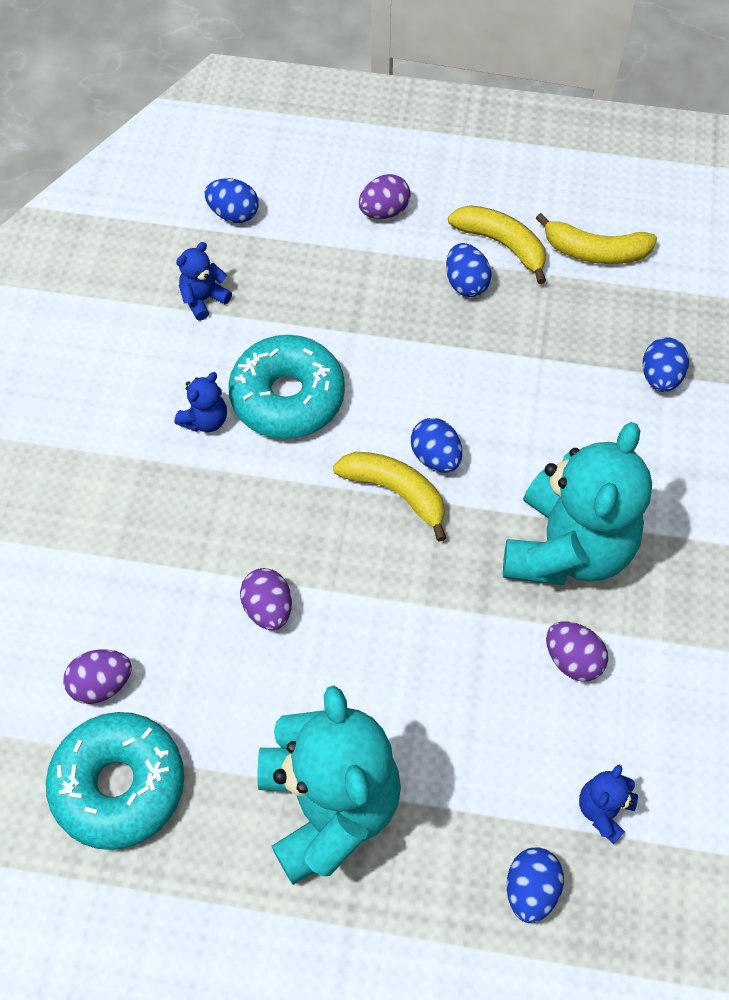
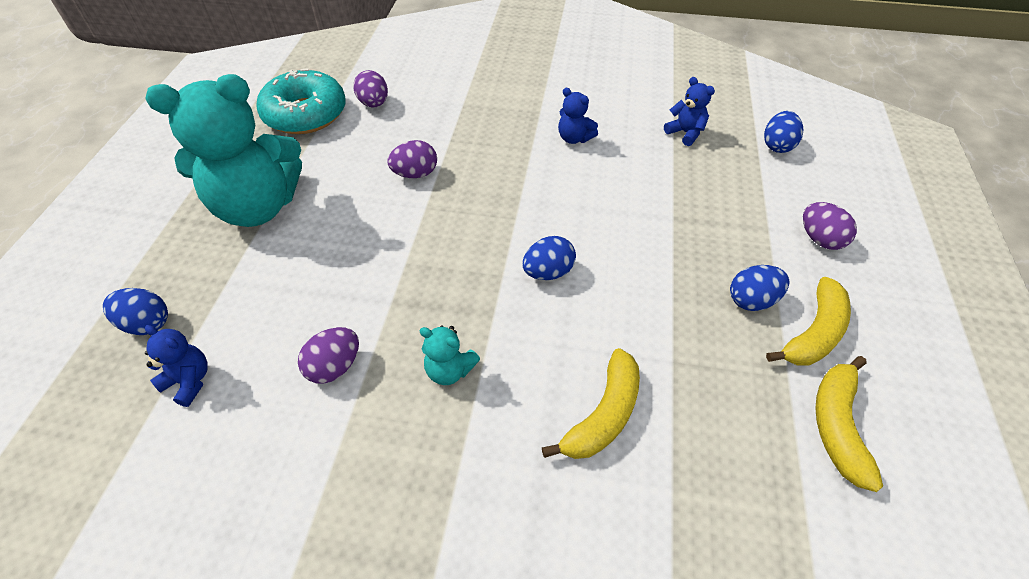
camera: 90 degrees right, 10 degrees down
(287, 397) = (600, 180): turquoise donut -> none
(396, 492) = (512, 245): yellow banana -> yellow banana (603, 415)
(567, 548) = (449, 370): turquoise teddy bear -> turquoise teddy bear, size x0.41
(660, 377) = (668, 483): blue egg -> none

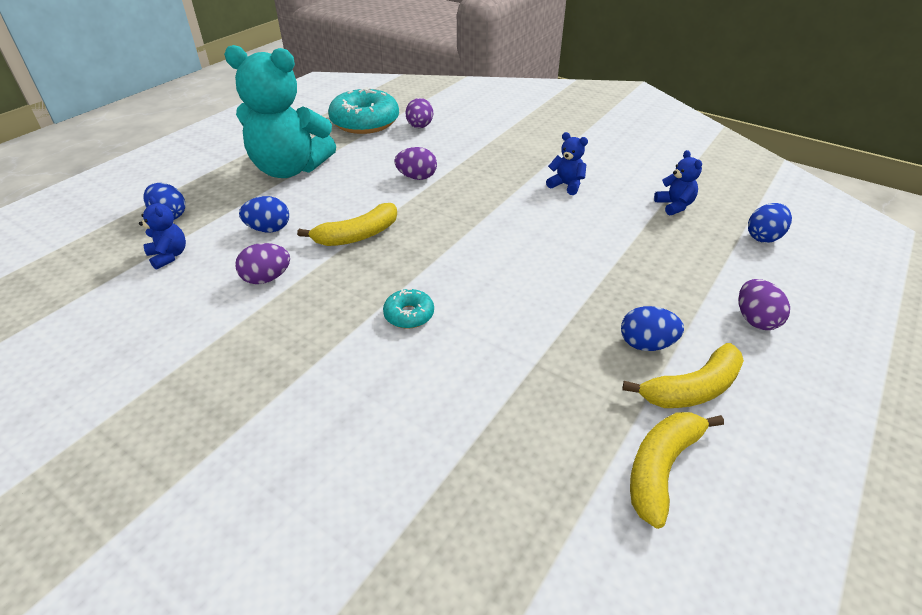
camera: 25 degrees right, 10 degrees down
(449, 370) = (346, 308): turquoise teddy bear -> none
(520, 353) = (409, 315): none -> turquoise donut
(548, 272) = (473, 269): blue egg -> blue egg (269, 229)
(574, 138) = (566, 185): blue teddy bear -> blue teddy bear turned 150 degrees clockwise
(603, 415) = (444, 379): yellow banana -> yellow banana (357, 235)

